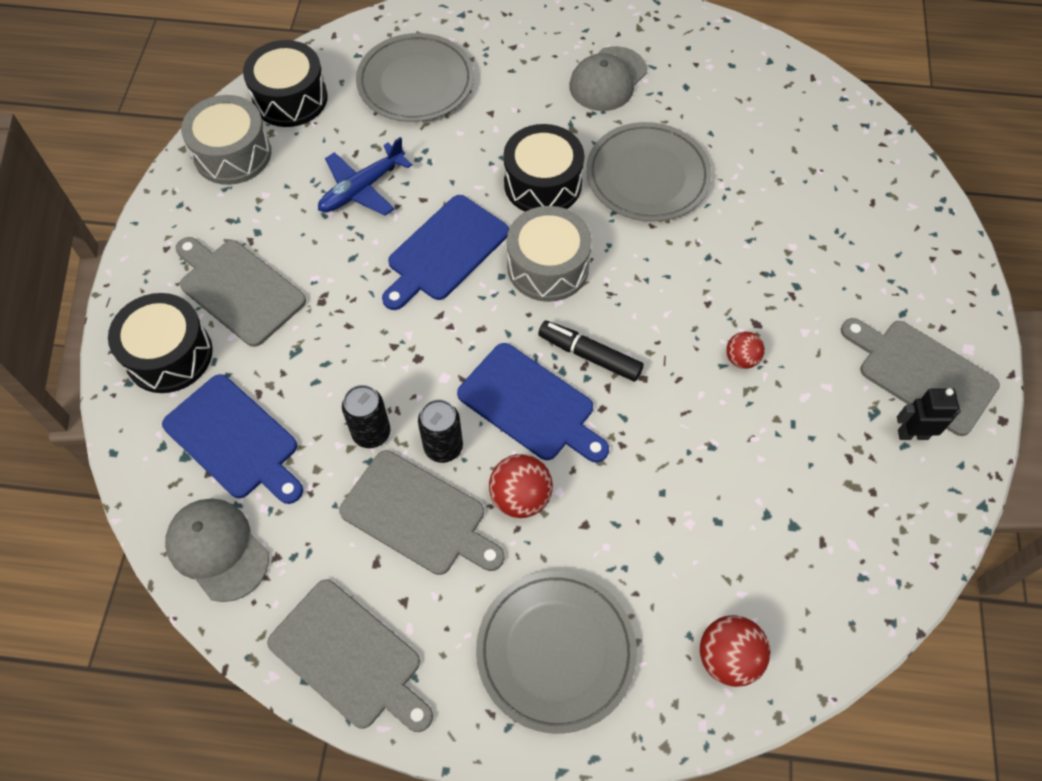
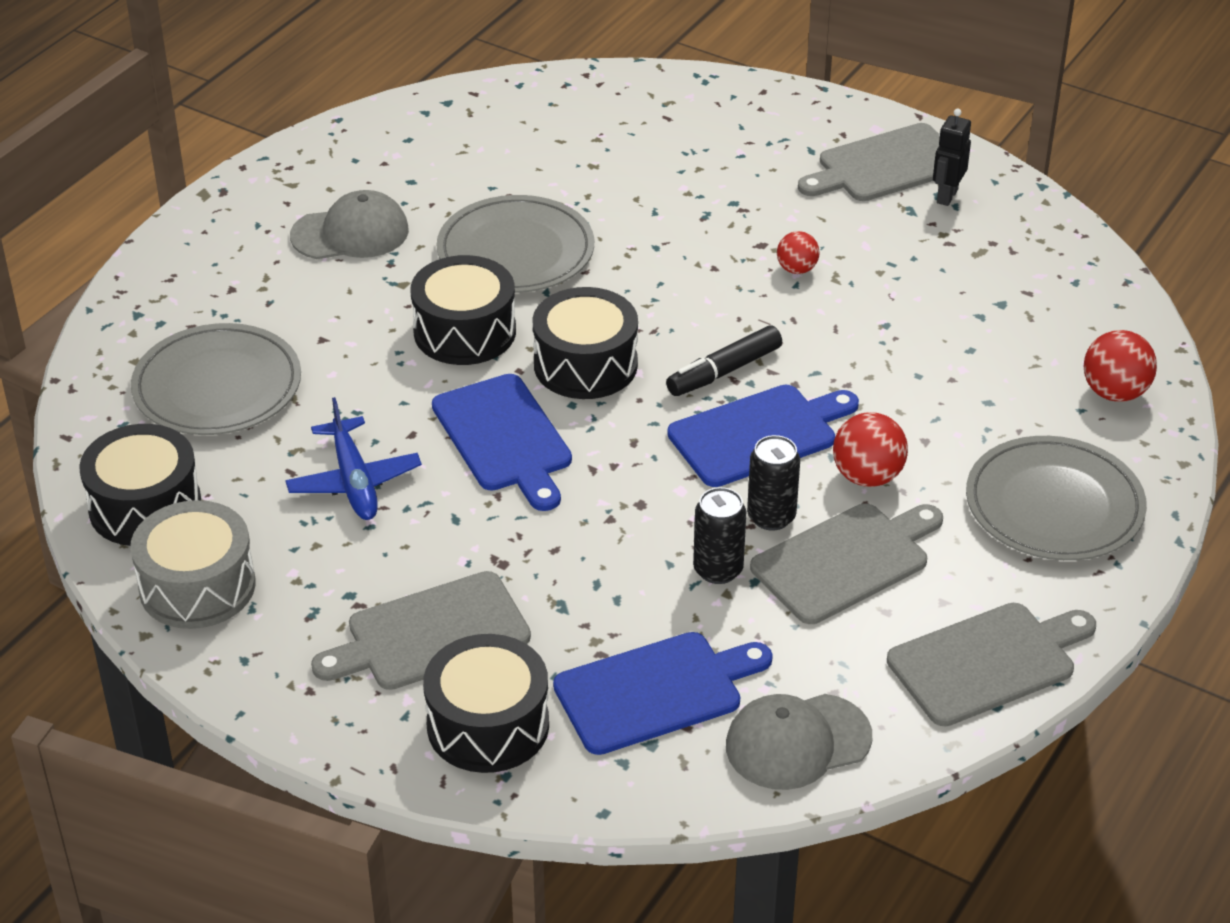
camera: 65 degrees left, 20 degrees down
(548, 267) = (585, 364): grey drum -> black drum
(607, 79) = (350, 233): grey cap -> grey cap turned 75 degrees counterclockwise

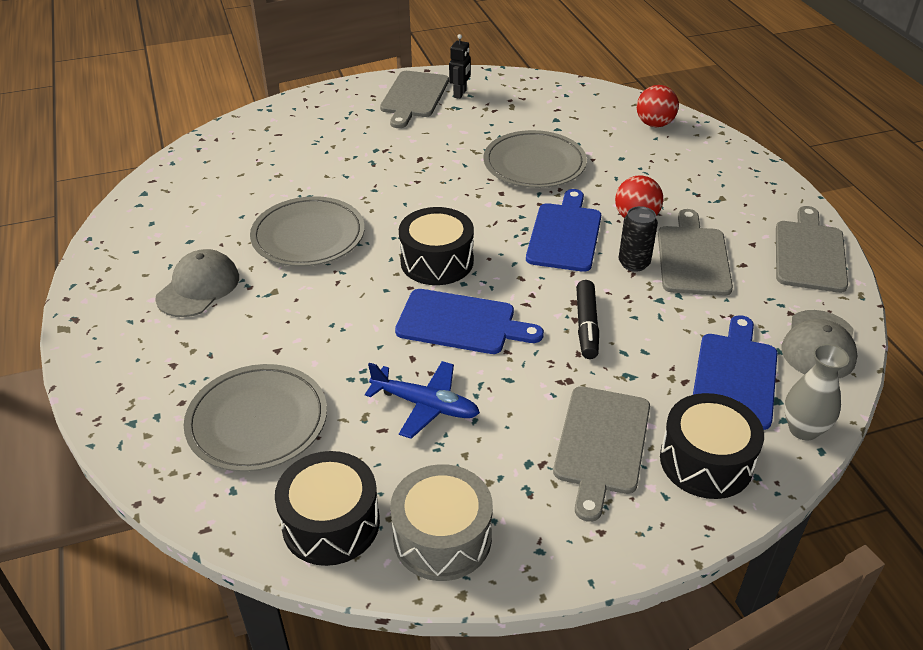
camera: 50 degrees left, 0 degrees up
(465, 331) = (350, 290): black drum -> none
(624, 784) = (803, 429): none -> grey vase
(718, 570) = (657, 302): black can -> none
(724, 371) = (502, 220): black marker -> black marker (586, 326)
(796, 269) = (453, 158): red ball -> none
(946, 196) = (460, 94): black robot -> black robot turned 135 degrees counterclockwise
(1054, 505) = (715, 178): grey plate -> grey plate (534, 164)

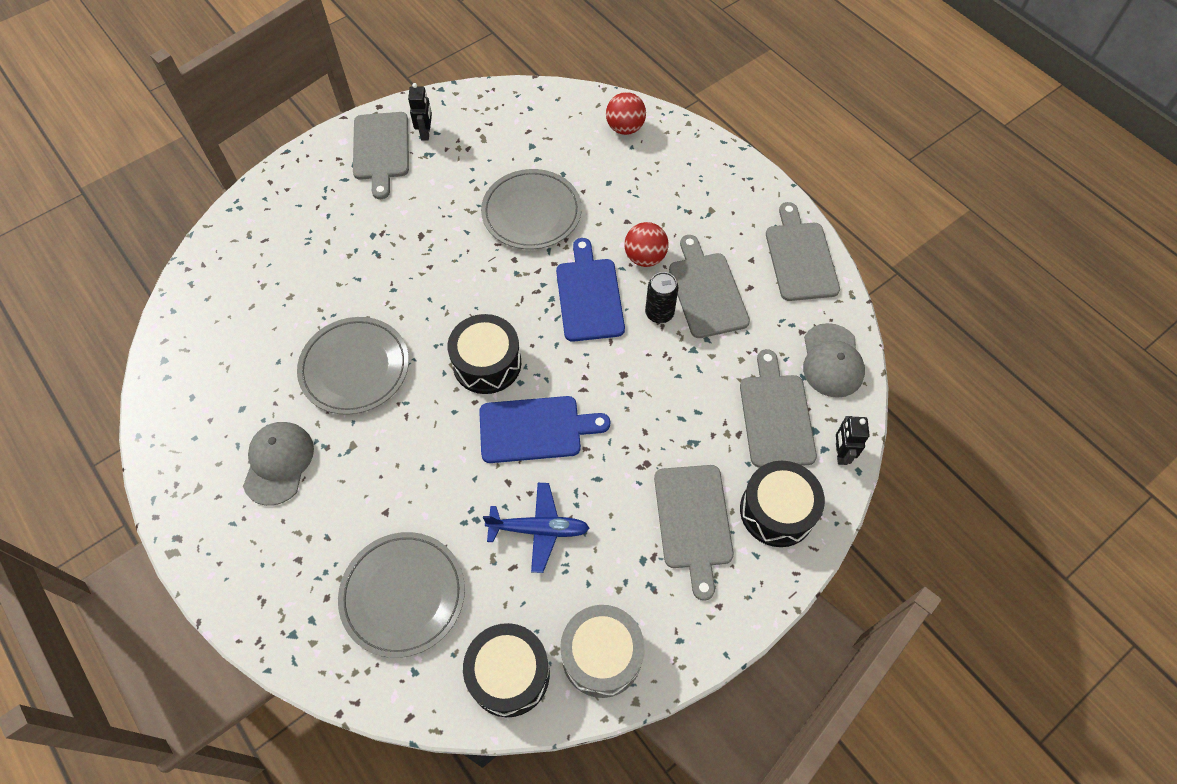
camera: 20 degrees left, 20 degrees up
(586, 326) = (642, 399): black marker -> none
(735, 376) = (776, 415): blue cutting board -> grey cutting board
(803, 429) = (840, 454): grey vase -> black robot

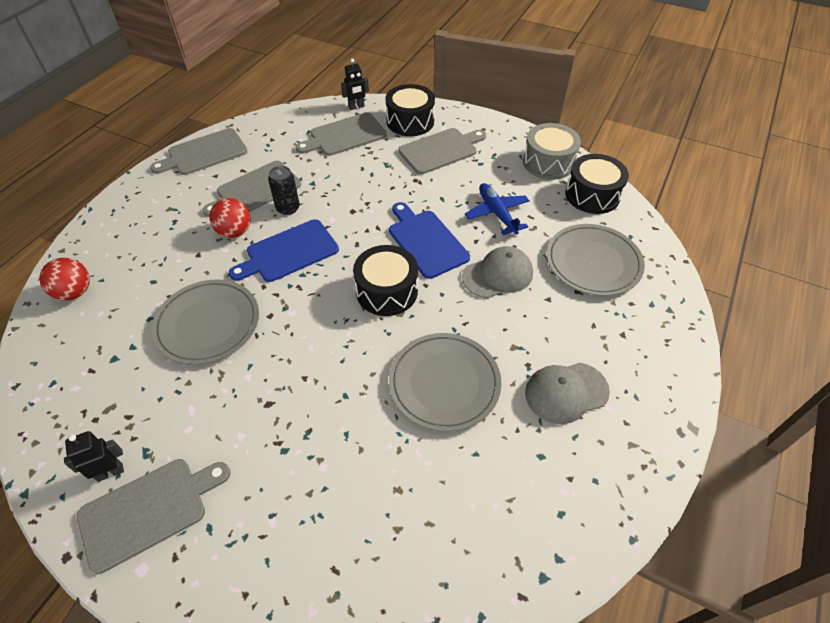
camera: 115 degrees left, 10 degrees down
(832, 361) = (289, 122): grey cap -> grey cap (498, 275)

